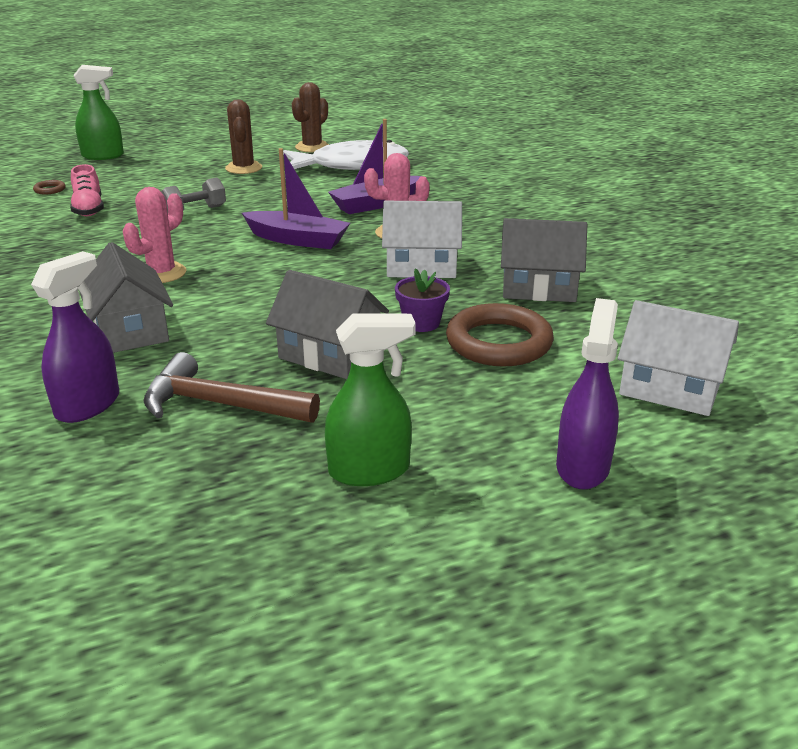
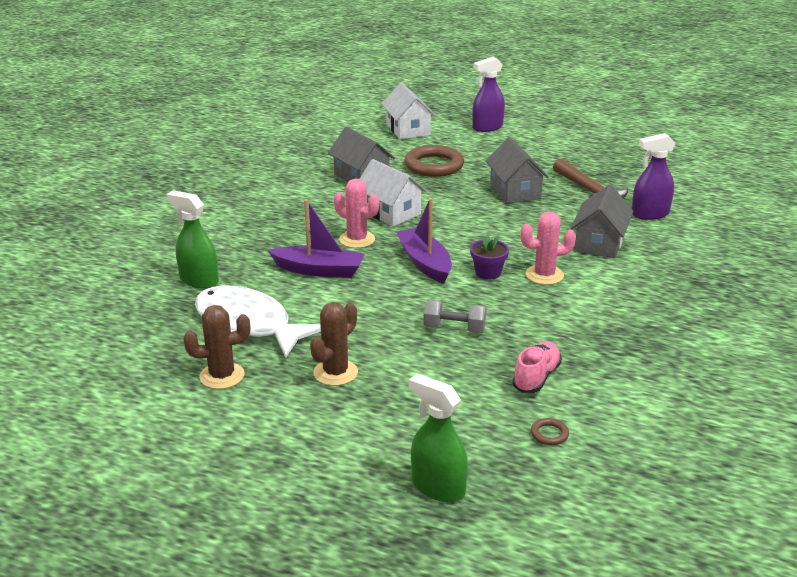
camera: 135 degrees left, 0 degrees up
(369, 471) = (560, 152): green spray bottle -> green spray bottle (199, 280)
(421, 323) = (450, 186): purple flower pot -> purple flower pot (488, 273)

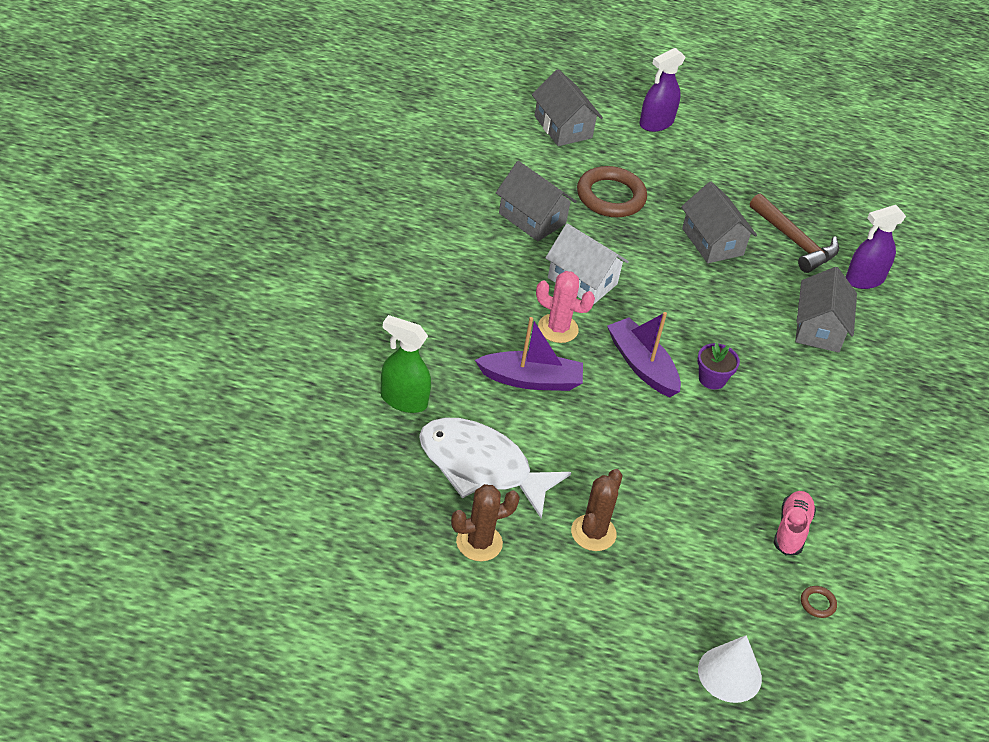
camera: 15 degrees left, 15 degrees up
(408, 129) = (563, 127): white house -> grey house
(437, 487) = (729, 674): green spray bottle -> white cone
(454, 328) = (696, 465): grey dumbbell -> none
(544, 275) = (771, 381): pink cactus -> none

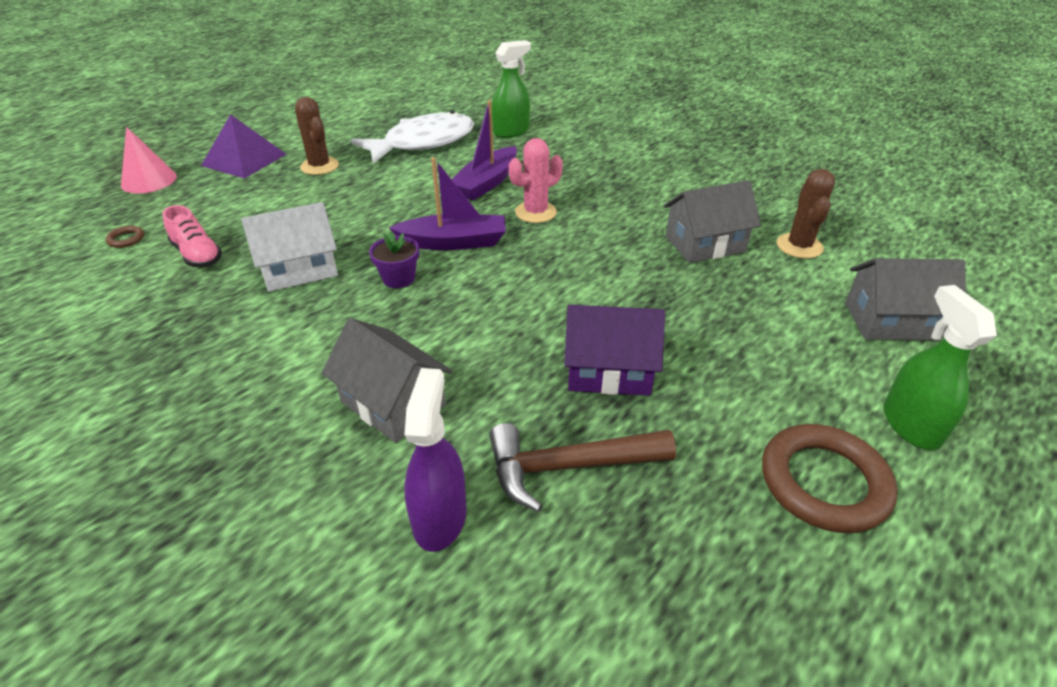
camera: 125 degrees right, 5 degrees down
(479, 543) = (365, 128): brown cactus -> brown cactus (799, 246)
(582, 281) = (591, 245): white house -> white house (299, 269)
(611, 196) = (730, 313): brown ring -> brown ring (824, 482)
(629, 615) = (244, 159): none -> purple pyramid
(656, 123) = (910, 424): purple spray bottle -> green spray bottle
(712, 241) = (609, 371): grey house -> purple house
(729, 674) = (149, 180): white cone -> pink cone

